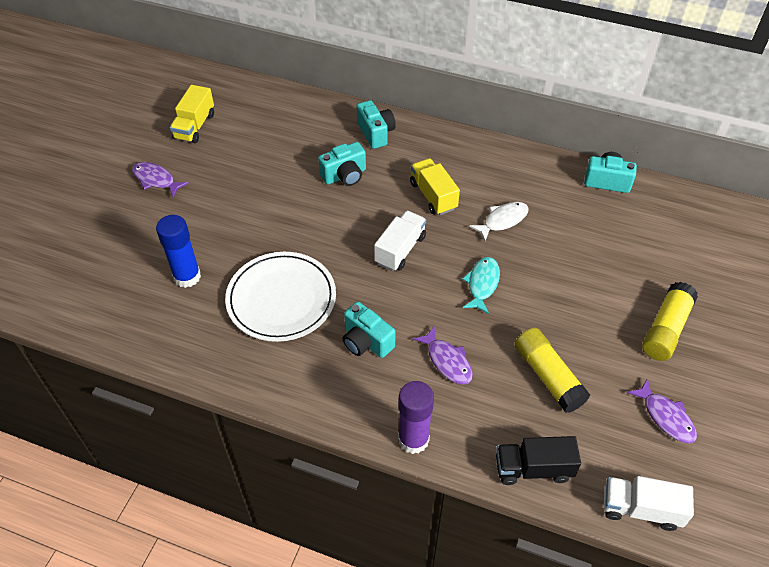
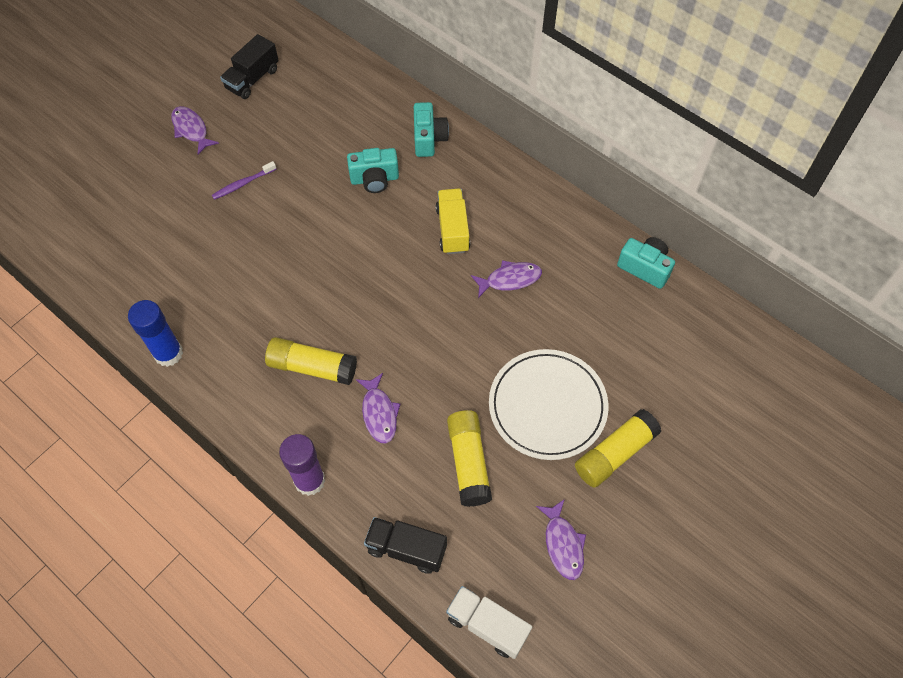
camera: 20 degrees right, 10 degrees up
(187, 277) = (177, 245): blue glue stick -> blue glue stick (168, 353)
(194, 126) = (252, 79): yellow truck -> black truck
(226, 210) = (243, 184): none -> purple toothbrush
(281, 299) = (253, 296): white plate -> white plate (547, 406)
(366, 341) = (312, 367): turquoise camera -> yellow glue stick
(400, 250) = (390, 280): white truck -> none
(482, 284) = (453, 343): turquoise fish -> none
(503, 220) = (510, 279): white fish -> purple fish

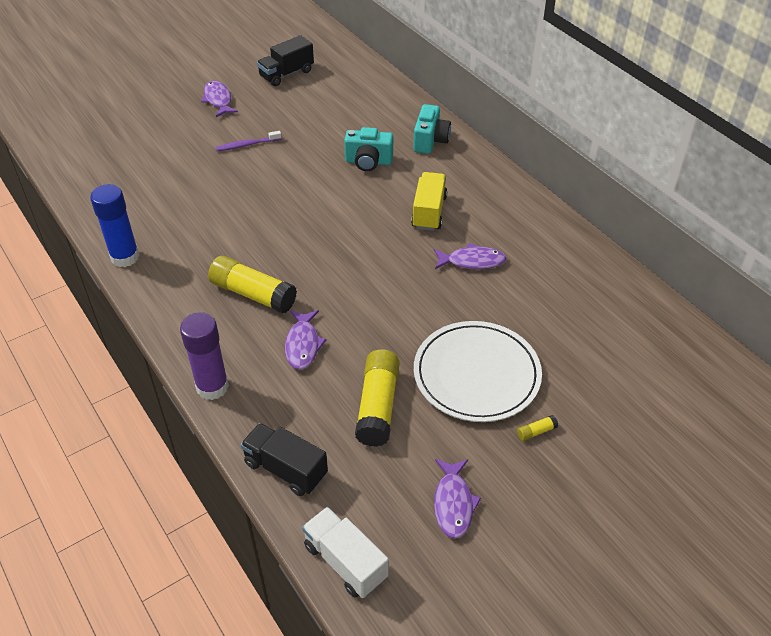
camera: 15 degrees right, 15 degrees down
(615, 453) = (536, 432): yellow glue stick -> yellow glue stick, size x0.40
(645, 268) = (615, 277): turquoise camera -> none

